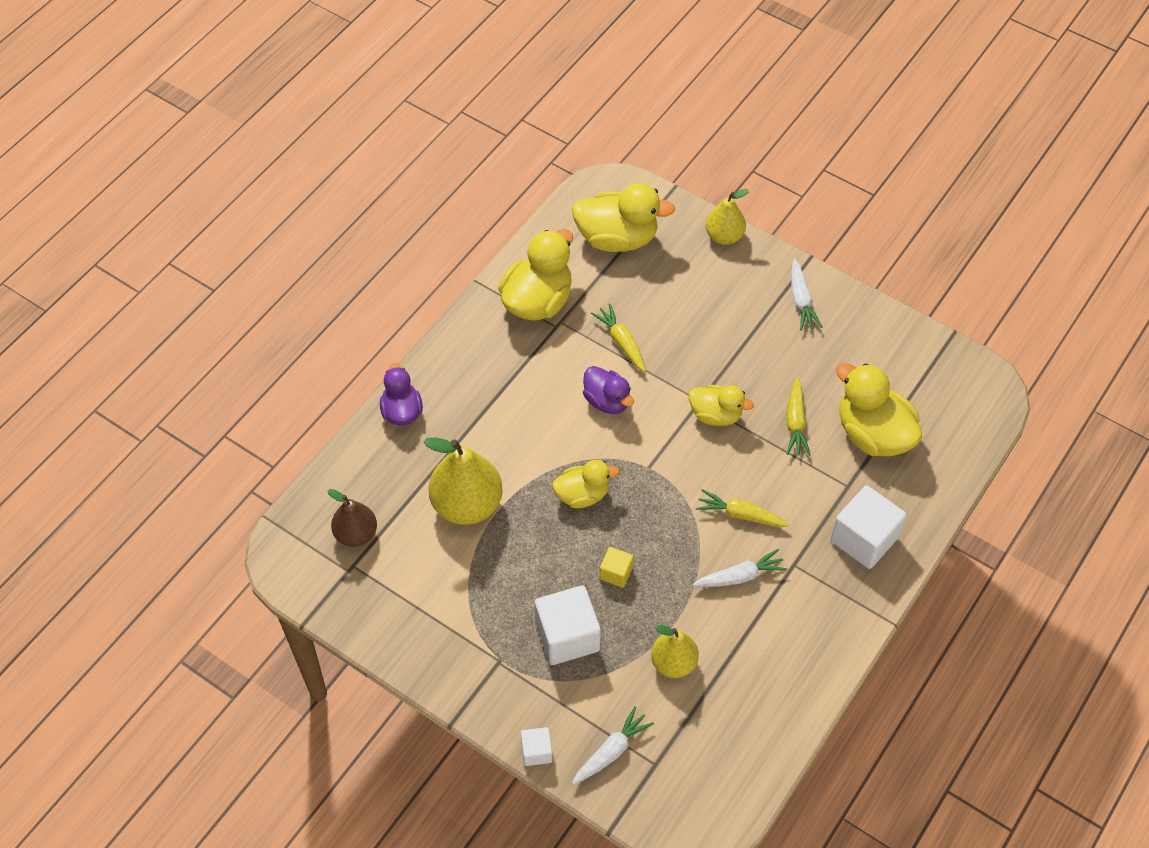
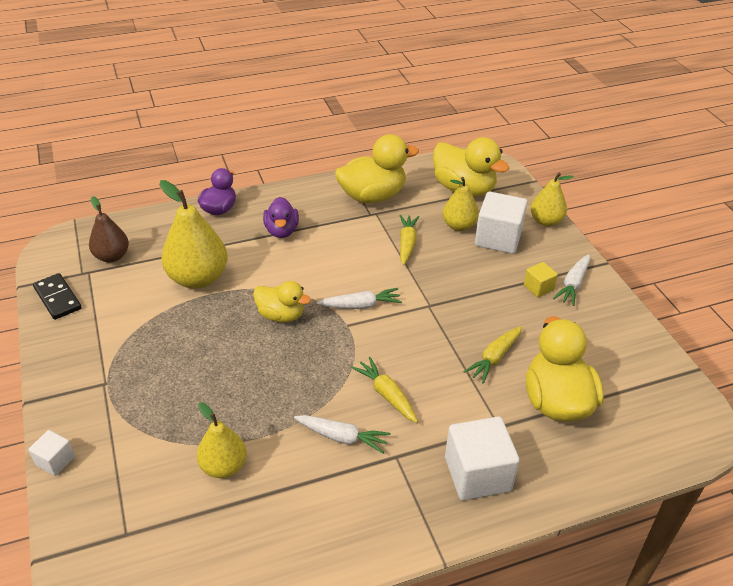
camera: 35 degrees right, 15 degrees down
(357, 611) = (58, 298): none -> black domino
(567, 636) = (168, 397): white cube -> white cube (498, 238)
(607, 401) = (360, 271): purple duck -> purple duck (282, 231)
(611, 751) = (106, 499): white carrot -> white carrot (361, 305)
(616, 573) = (250, 377): yellow cube -> yellow cube (538, 288)
(650, 290) = (459, 226): none -> yellow pear
(716, 415) = (433, 320): yellow duck -> none

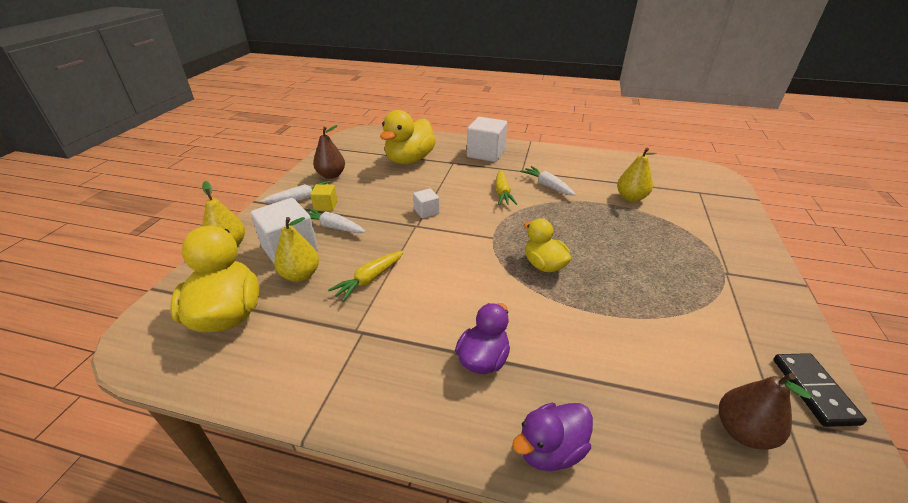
camera: 145 degrees left, 5 degrees down
(55, 461) = (760, 237): white cube -> white cube (426, 211)
(198, 278) = (617, 338): yellow pear -> none
(361, 305) = (469, 246): white carrot -> white carrot (333, 227)
(372, 196) = (329, 358): yellow duck -> none
(494, 358) = (414, 185): yellow carrot -> none
(598, 327) = (331, 175): none -> brown pear

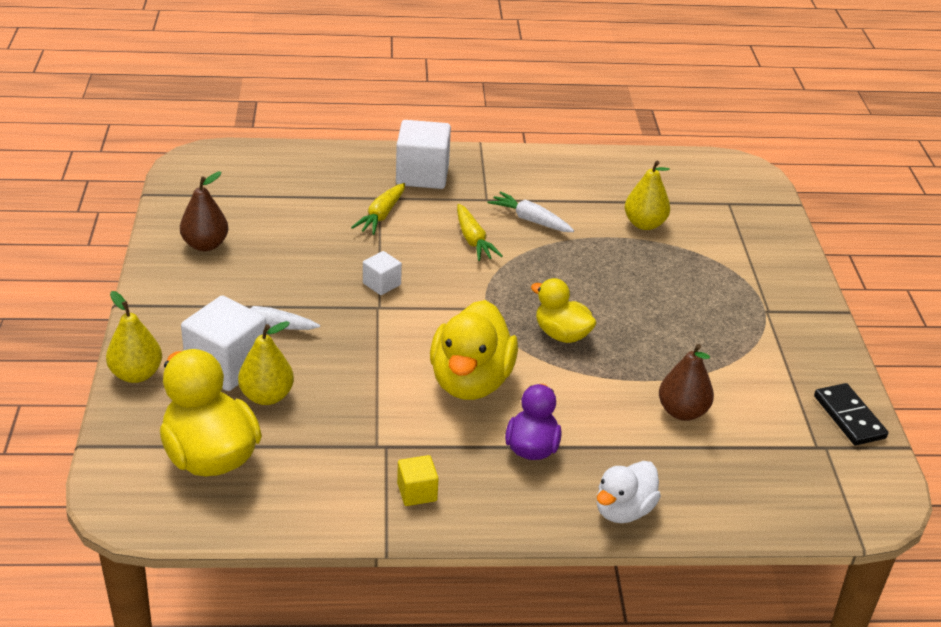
camera: 20 degrees left, 0 degrees up
(301, 198) = (186, 290): white carrot -> none
(326, 206) = (232, 296): yellow cube -> yellow cube (417, 492)
(370, 279) = (359, 387): yellow carrot -> yellow carrot (381, 215)
(409, 160) = (311, 201): yellow duck -> yellow duck (471, 382)
(550, 449) = (623, 510): purple duck -> white duck
(742, 431) = (787, 463): brown pear -> brown pear (682, 412)

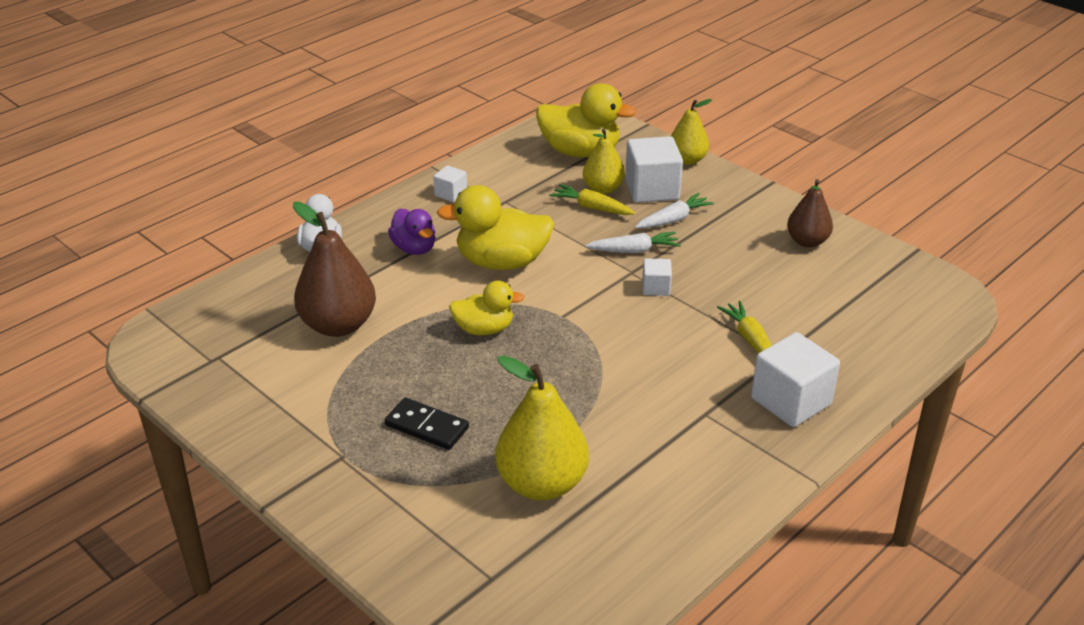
camera: 140 degrees right, 0 degrees up
(417, 492) = (451, 194): yellow cube -> white cube
(471, 382) = (502, 262): yellow duck -> yellow duck turned 60 degrees counterclockwise
(473, 240) = (653, 365): yellow carrot -> yellow carrot (592, 208)
(530, 220) = (639, 416): white carrot -> white carrot (634, 250)
(644, 224) = (542, 484): yellow pear -> yellow pear, size x1.63
(682, 412) = (338, 325): brown pear -> brown pear, size x1.63
(849, 417) = (205, 394): black domino -> black domino (427, 426)

